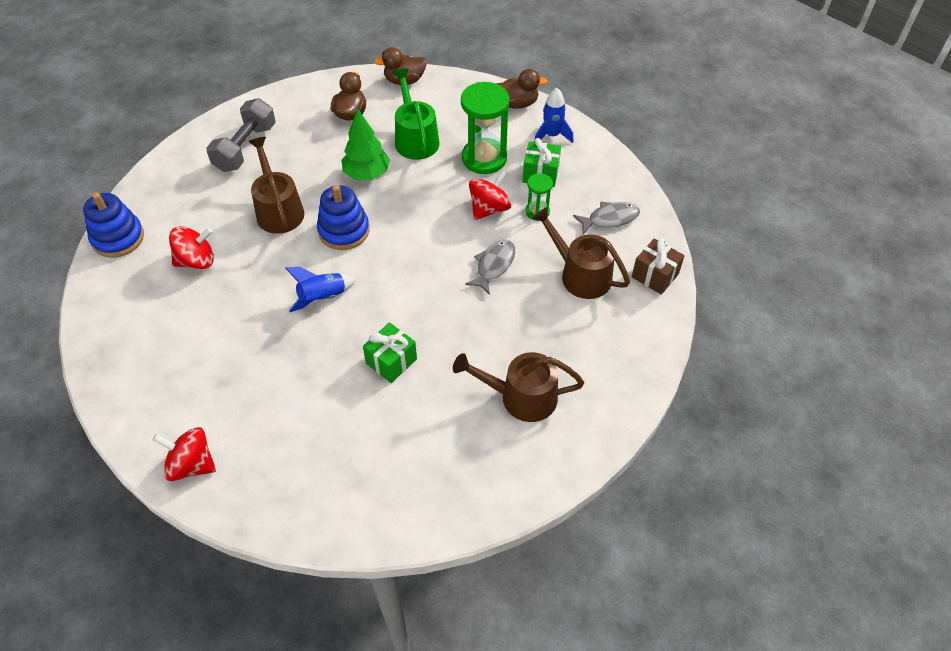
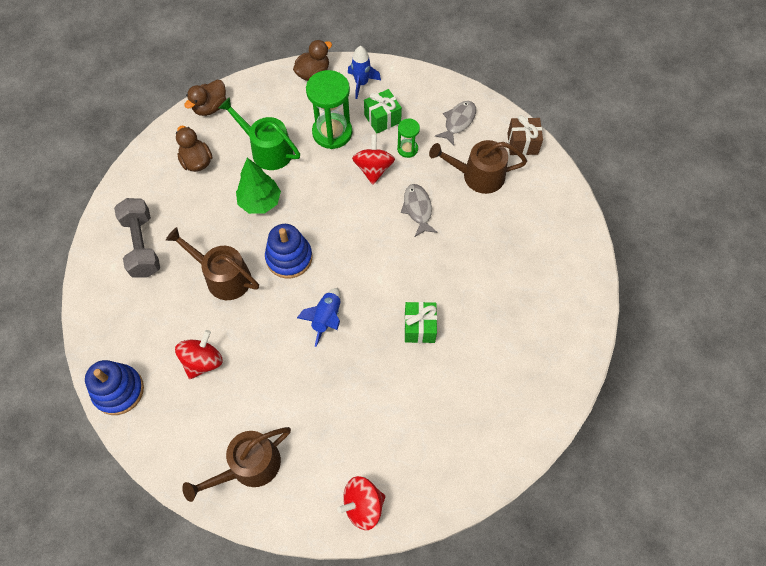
camera: 40 degrees left, 10 degrees up
(521, 397) = (522, 287): brown watering can -> brown watering can (249, 466)

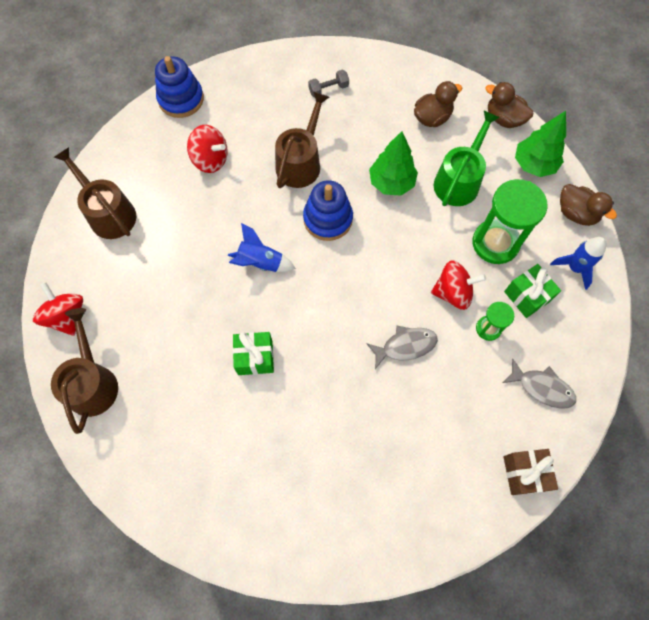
camera: 85 degrees right, 5 degrees up
(142, 245) = (328, 89): grey dumbbell -> grey dumbbell, size x0.51
(262, 93) = (534, 165): none -> green tree
(478, 175) = (464, 416): brown watering can -> brown watering can (92, 383)

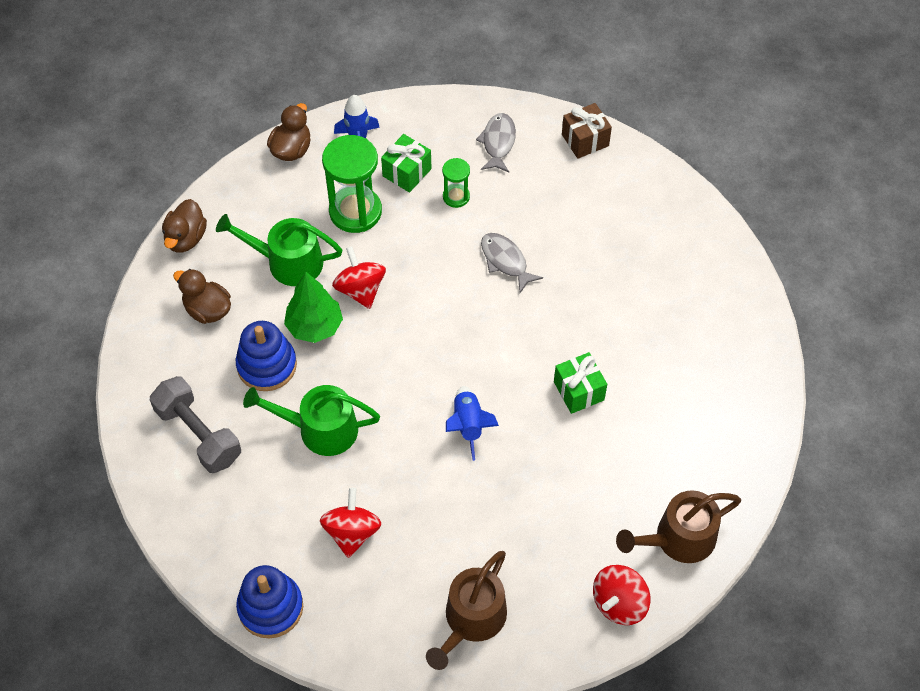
camera: 110 degrees left, 10 degrees down
(300, 163) = (320, 429): brown watering can -> green watering can
(328, 89) = (198, 434): grey dumbbell -> grey dumbbell, size x1.94
(328, 219) = (386, 376): blue stacking toy -> blue stacking toy (267, 365)
(453, 292) = (429, 235): red spinning top -> red spinning top (360, 289)
(534, 165) = (241, 197): green tree -> none

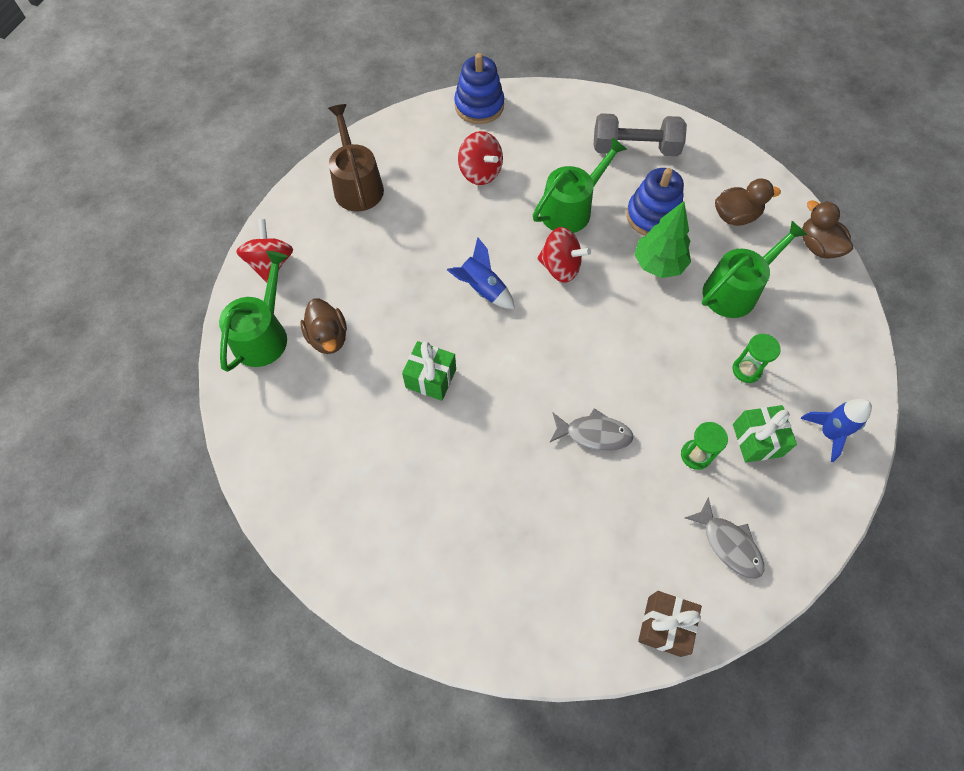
camera: 135 degrees right, 5 degrees up
(291, 149) = (858, 376): brown duck -> brown duck (328, 337)
(355, 211) = (746, 370): green hourglass -> green hourglass, size x0.52
(360, 289) = (664, 315): red spinning top -> red spinning top (560, 267)
(678, 538) = (263, 335): brown watering can -> green watering can

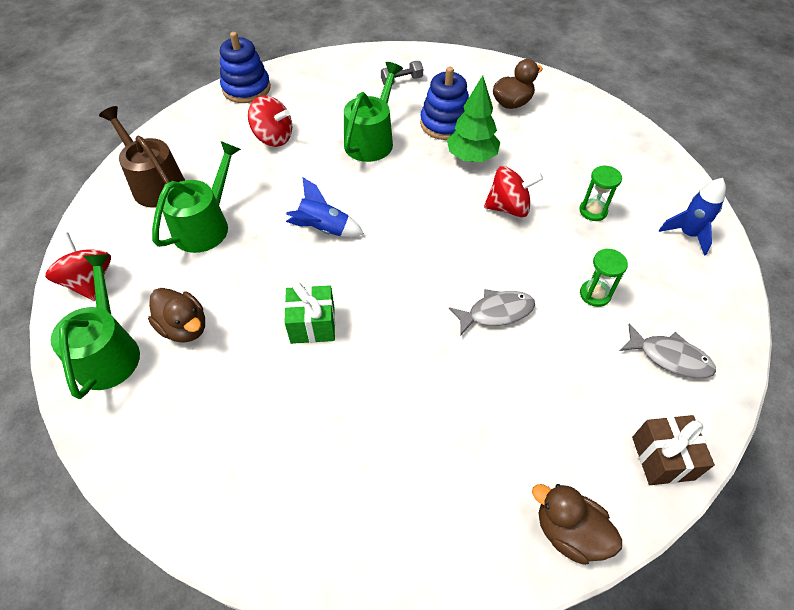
camera: 25 degrees left, 10 degrees down
(560, 267) = (387, 187): red spinning top -> red spinning top (508, 208)
(635, 148) = (401, 81): grey dumbbell -> grey dumbbell, size x0.51
(735, 290) = (545, 155): green watering can -> green watering can (205, 225)
(757, 440) = (636, 262): green gift -> none
(817, 246) = (588, 104): brown duck -> brown duck (569, 532)

